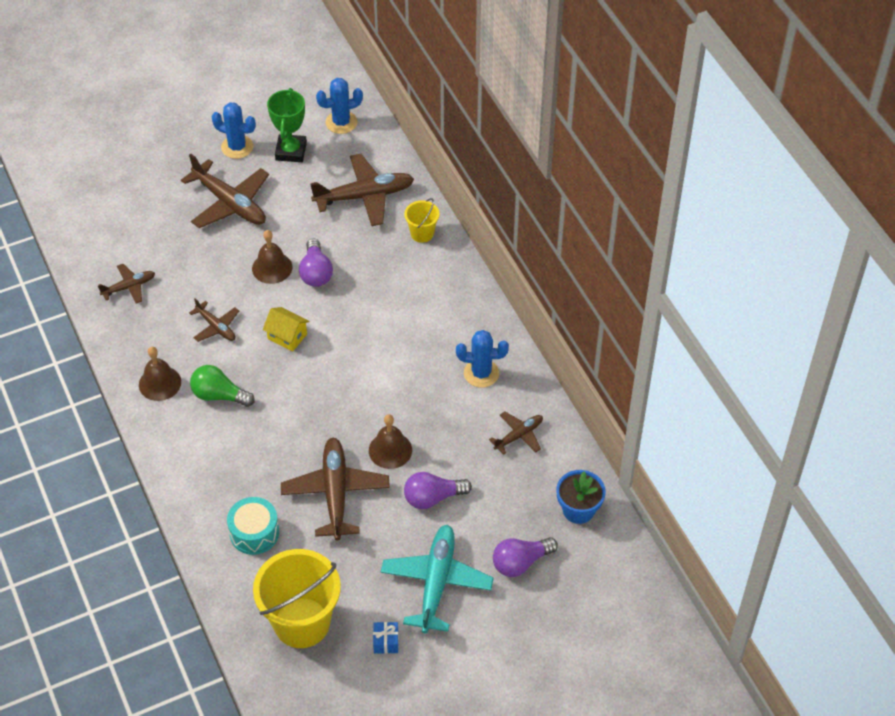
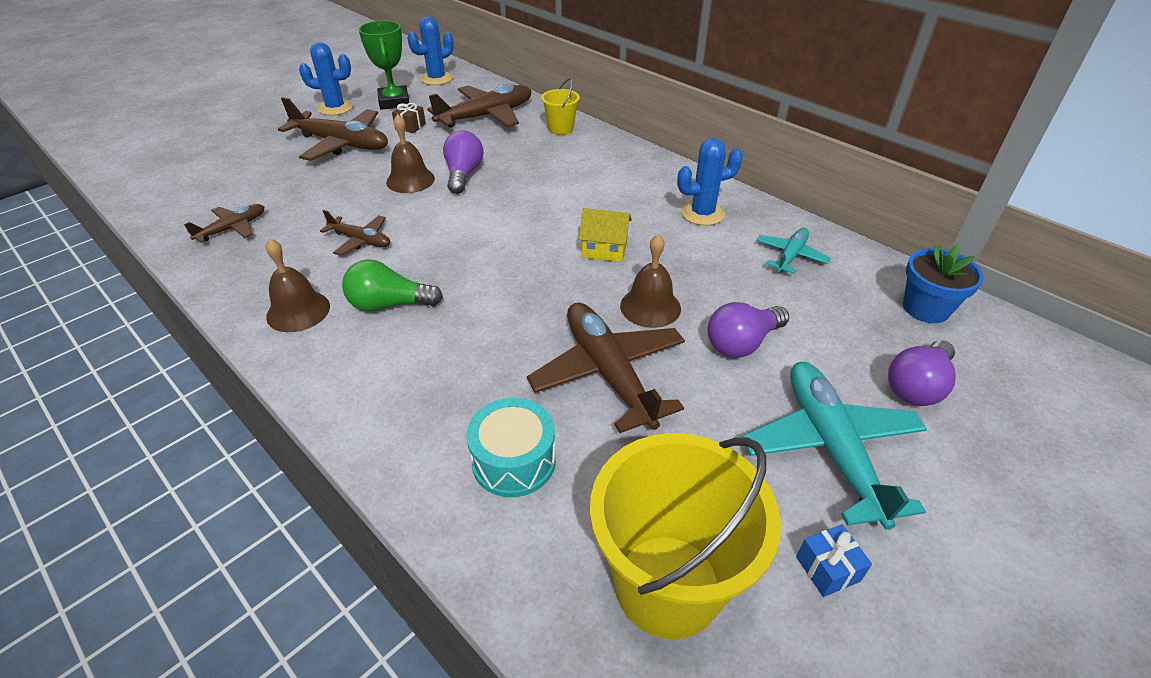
camera: 20 degrees left, 10 degrees down
(287, 336) = (456, 230): yellow house -> yellow house (604, 250)
(294, 193) = (410, 126): none -> brown gift
(316, 272) = (463, 174): purple light bulb -> purple light bulb turned 150 degrees counterclockwise
(519, 435) = (790, 256): brown plane -> turquoise plane

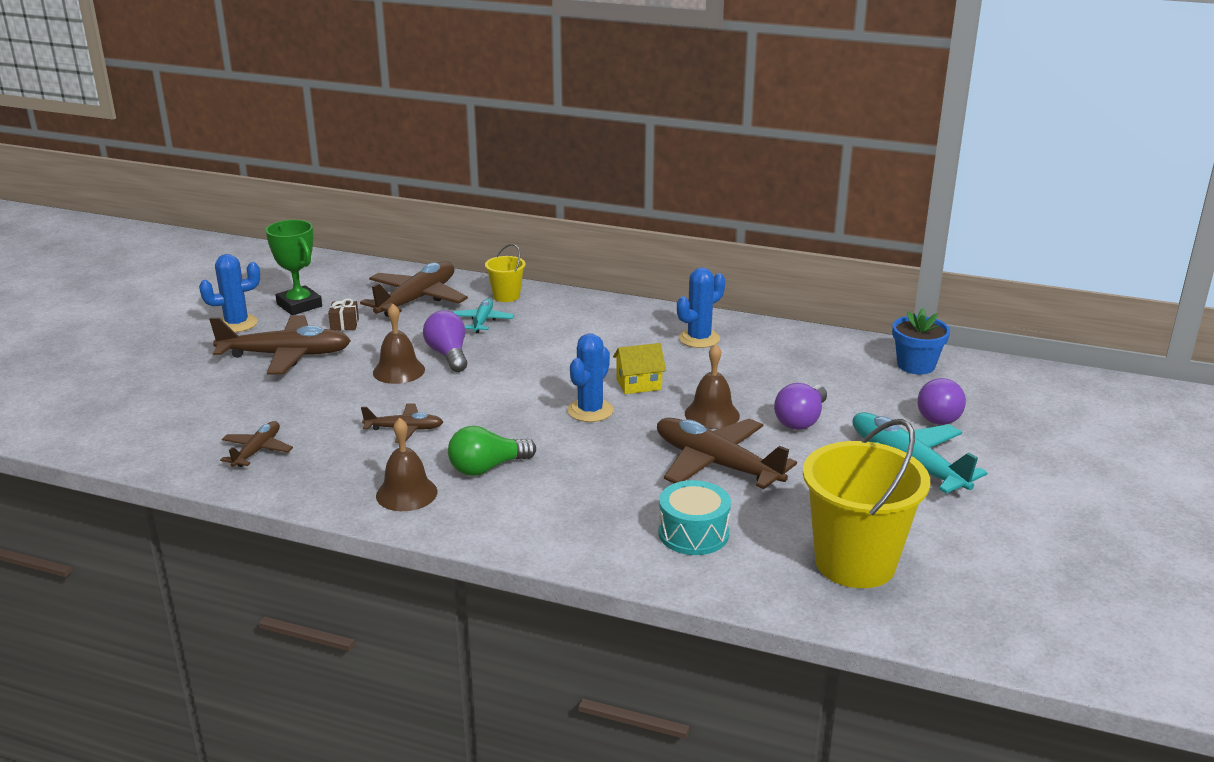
camera: 25 degrees left, 15 degrees down
(436, 79) = (322, 274): blue cactus -> blue cactus (590, 411)
(790, 256) = (794, 353): turquoise plane -> turquoise plane (482, 321)
(827, 569) = (946, 525): blue gift -> none

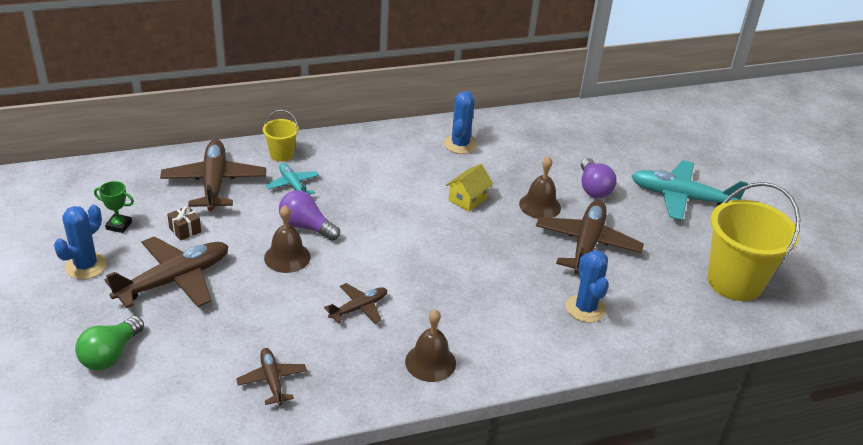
camera: 40 degrees left, 10 degrees up
(299, 305) = (119, 225): green trophy -> green trophy, size x0.58
(487, 468) = (456, 314): green light bulb -> green light bulb (110, 355)
(590, 411) = (464, 235): blue cactus -> blue cactus (585, 308)
(693, 533) = (635, 304): turquoise drum -> none
(716, 464) = (587, 244): brown plane -> brown plane turned 105 degrees clockwise
(916, 365) = (606, 119): blue flower pot -> none
(939, 415) = (658, 153): purple light bulb -> none

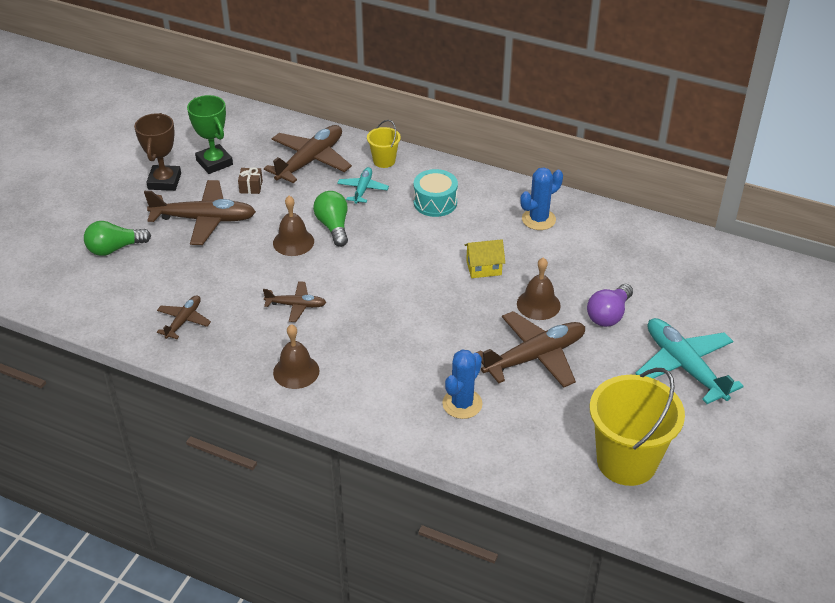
camera: 45 degrees right, 5 degrees up
(86, 266) = (164, 181): blue cactus -> brown trophy
(119, 225) = (214, 162): green trophy -> green trophy, size x1.72
(306, 227) = (333, 226): purple light bulb -> green light bulb
(366, 168) = (435, 202): none -> turquoise drum

